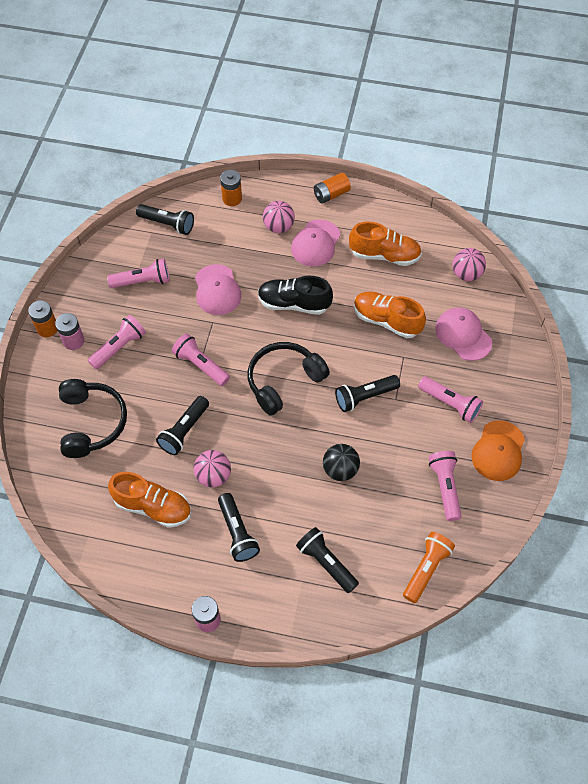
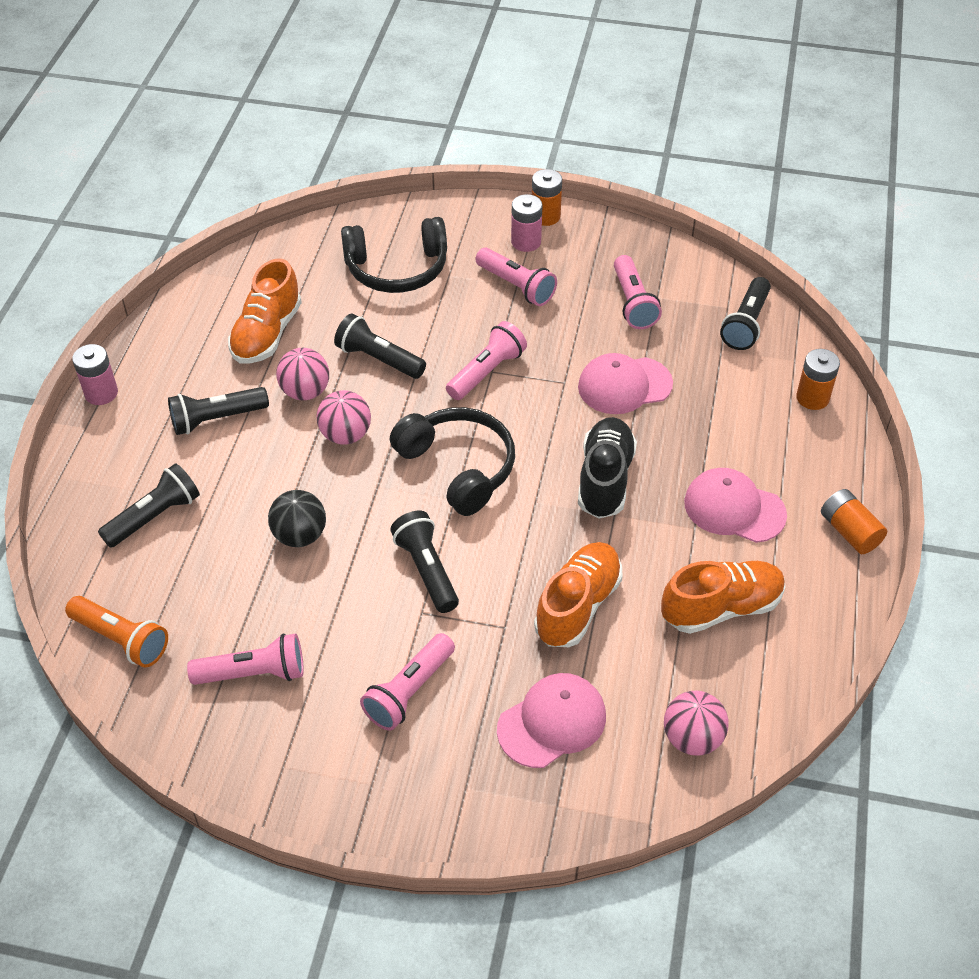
camera: 90 degrees right, 10 degrees down
(278, 227) = (762, 458): pink ball -> pink ball (346, 435)
(384, 255) = (721, 608): orange shoe -> orange shoe turned 120 degrees counterclockwise
(498, 451) = (312, 759): orange cap -> none

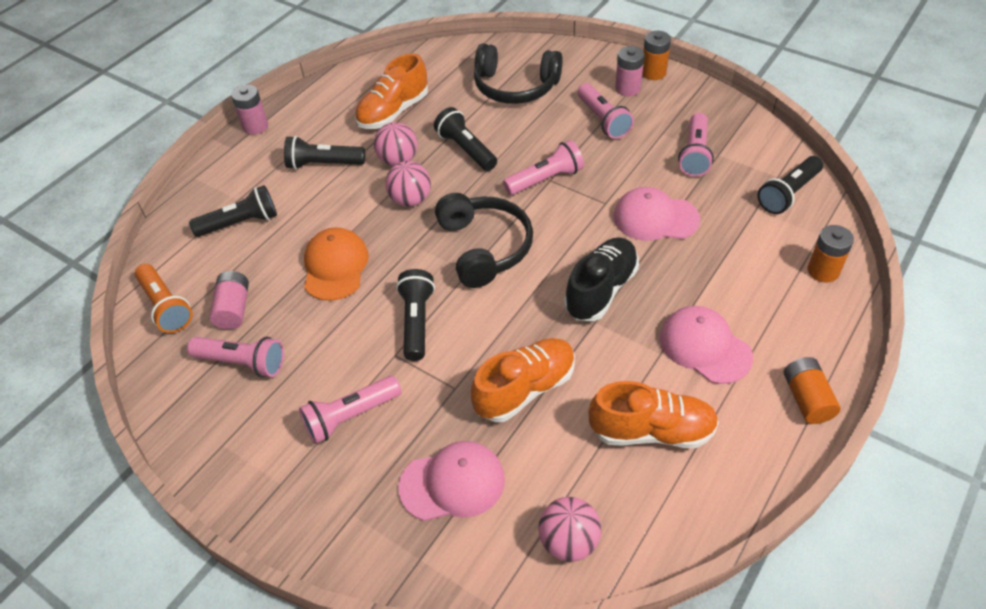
camera: 25 degrees right, 0 degrees up
(207, 617) = (233, 309): none -> pink battery
(300, 535) = (335, 266): black ball -> orange cap

